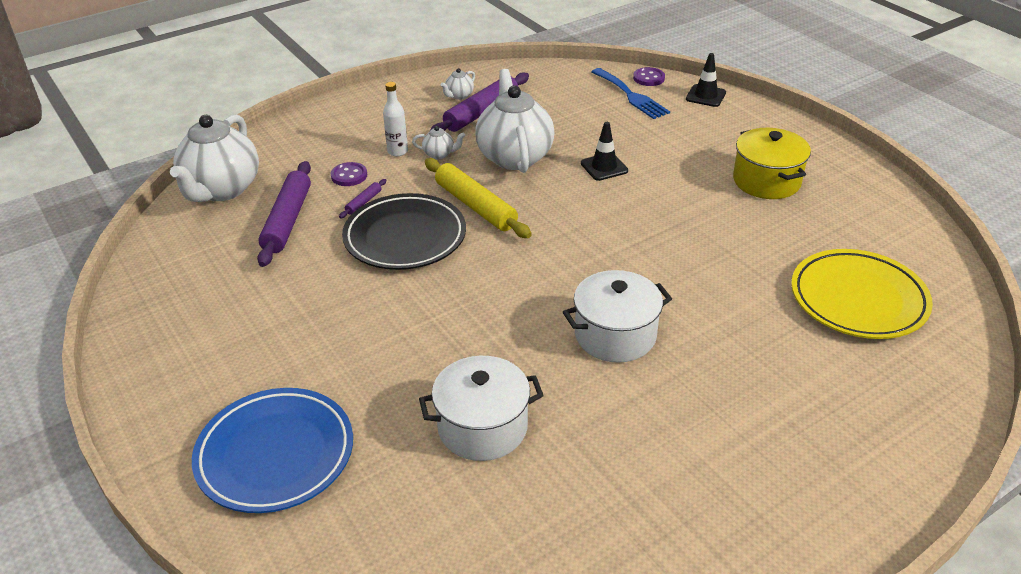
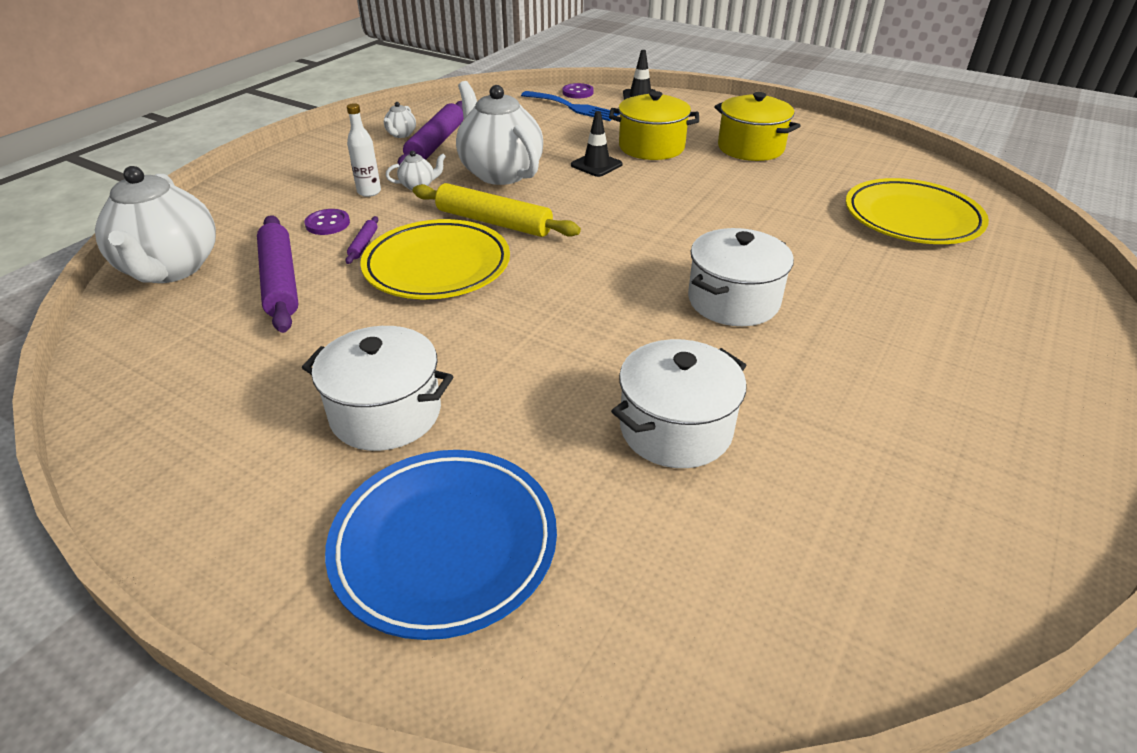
camera: 25 degrees left, 0 degrees up
(295, 350) = (386, 413): none -> white pot
(405, 237) = (437, 266): black plate -> yellow plate
(670, 158) = (651, 147): none -> yellow pot

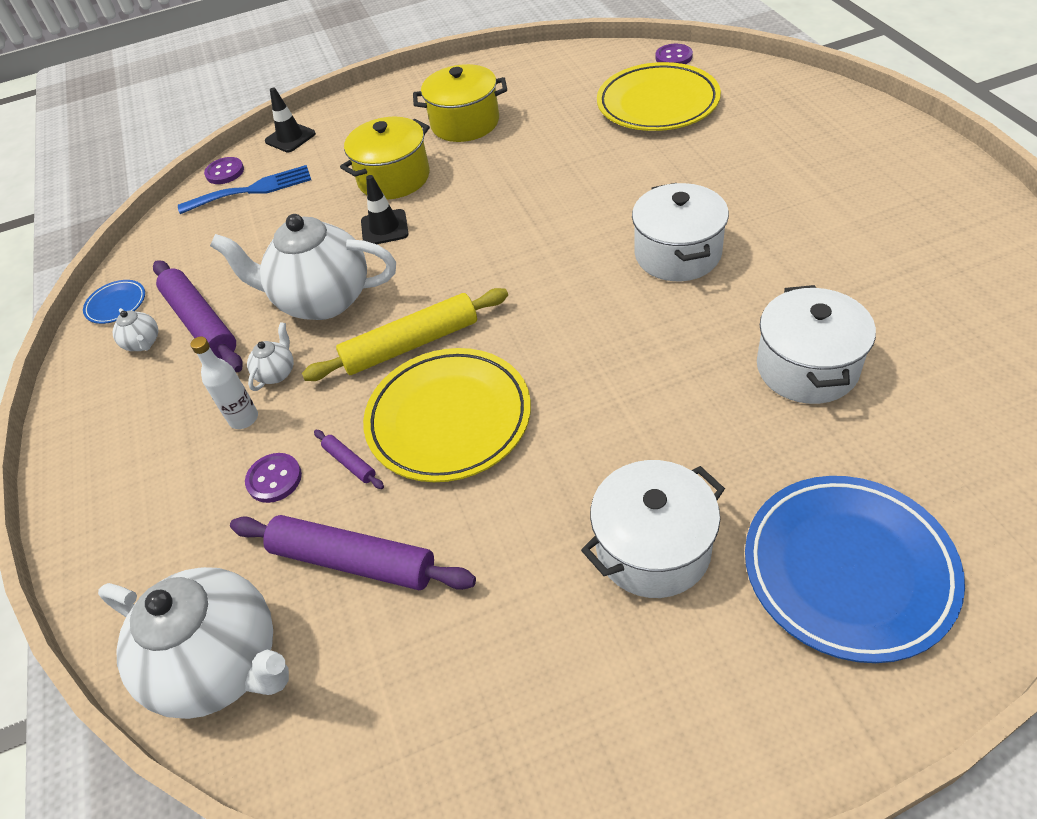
camera: 45 degrees left, 10 degrees up
(424, 113) = (116, 304): none -> blue plate
(989, 202) = (673, 57): none -> purple button

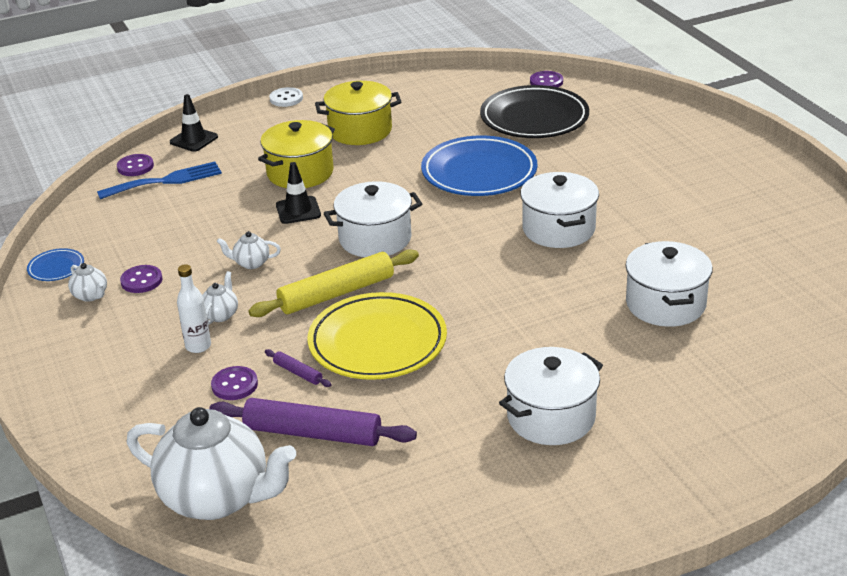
camera: 10 degrees left, 15 degrees down
(201, 323) = (141, 281): purple rolling pin -> purple button
(322, 300) = (251, 263): white teapot -> white teapot, size x0.41
(393, 85) = (286, 98): none -> white button
(464, 267) = (375, 239): none -> white pot
(657, 104) = (534, 118): yellow plate -> black plate
(848, 570) = (696, 424): blue plate -> blue plate (479, 172)

